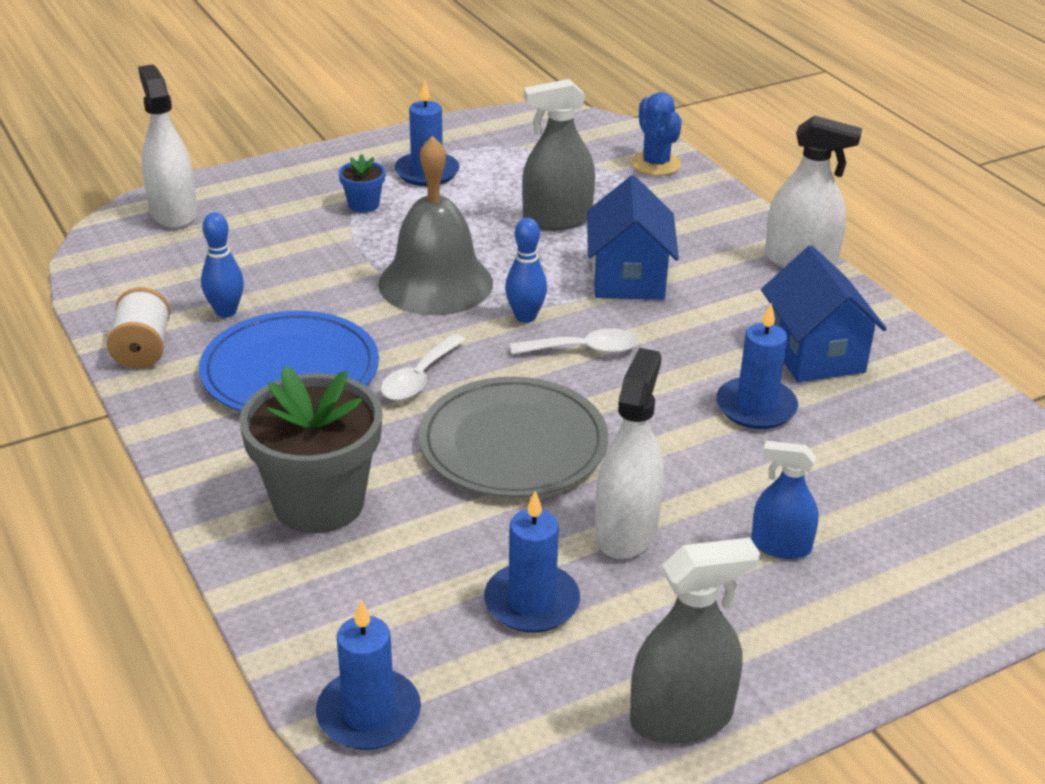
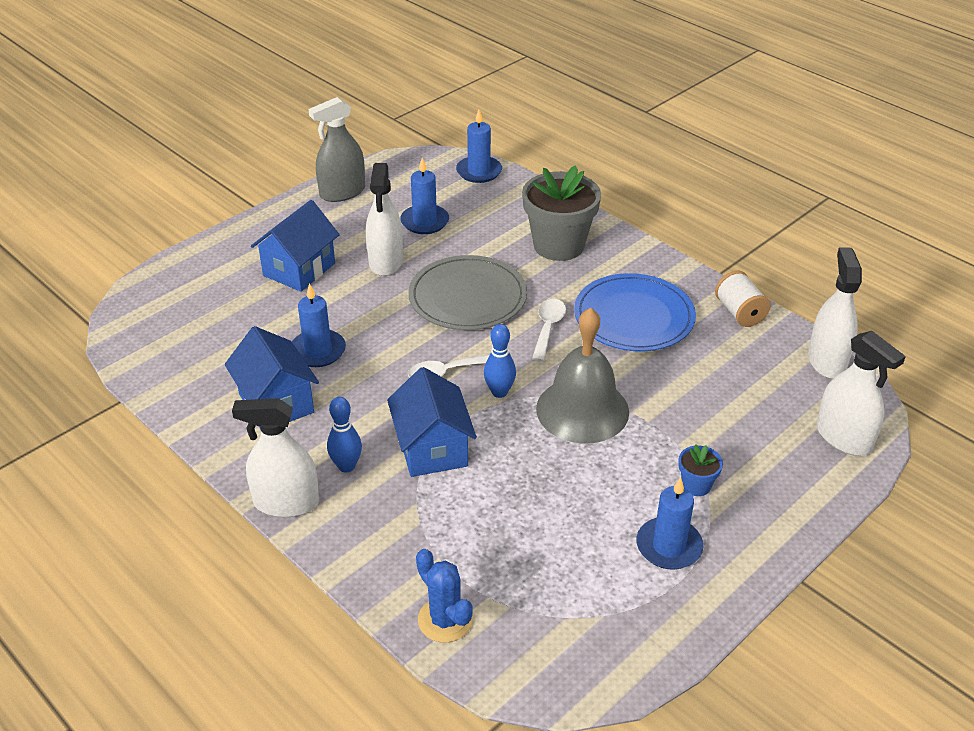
camera: 165 degrees right, 5 degrees up
(101, 278) = (827, 361): none -> white spray bottle
(226, 312) = (713, 351): blue bowling pin -> blue bowling pin (346, 466)
(557, 219) = (516, 507): grey spray bottle -> none
(780, 546) = (299, 269): blue spray bottle -> blue house

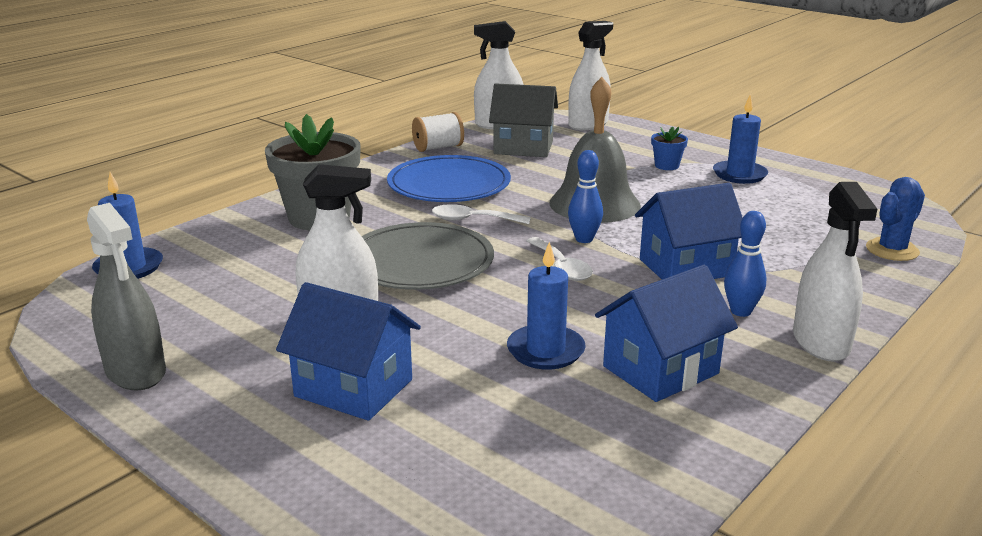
camera: 95 degrees left, 15 degrees down
(425, 222) = (246, 298): blue candle -> none
(747, 374) = (523, 148): none -> grey house

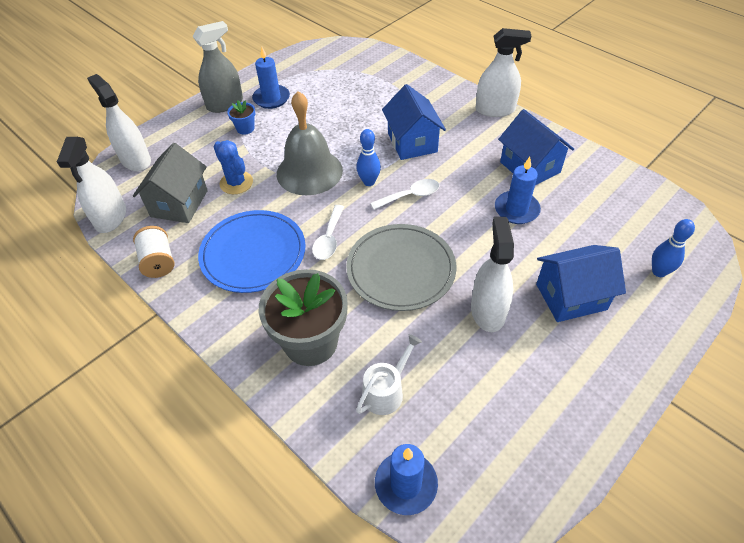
camera: 85 degrees left, 25 degrees up
(135, 371) = (574, 428): grey spray bottle -> grey spray bottle (225, 104)
(242, 256) = (386, 391): none -> white watering can
(353, 388) = (571, 297): blue house -> blue house turned 45 degrees clockwise
(740, 311) = (465, 130): blue bowling pin -> blue bowling pin (659, 272)
(892, 250) = (392, 65): blue cactus -> blue cactus (236, 183)

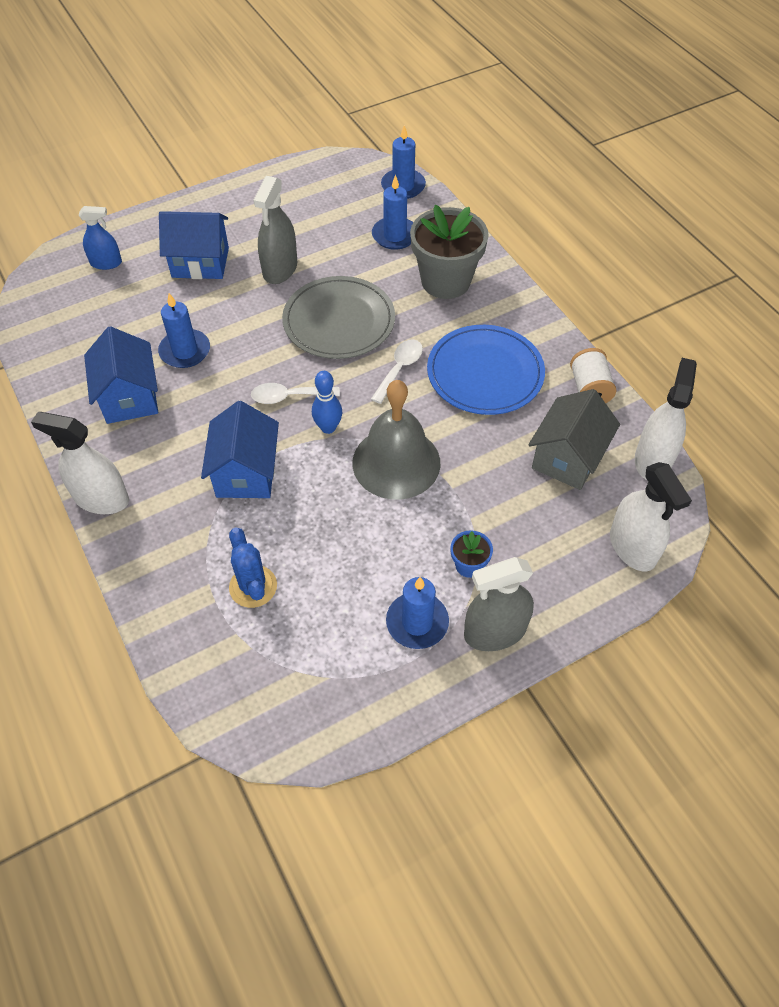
camera: 165 degrees left, 5 degrees up
(236, 183) = (493, 470): blue cactus -> blue cactus (253, 586)
(386, 391) = (395, 235): white watering can -> blue candle
(488, 311) = (280, 269): white spray bottle -> grey spray bottle
(659, 272) = (106, 263): blue bowling pin -> blue spray bottle

